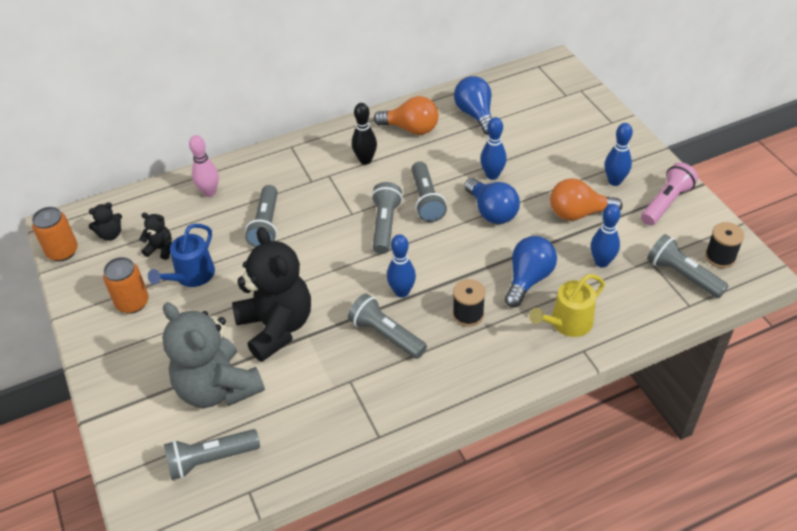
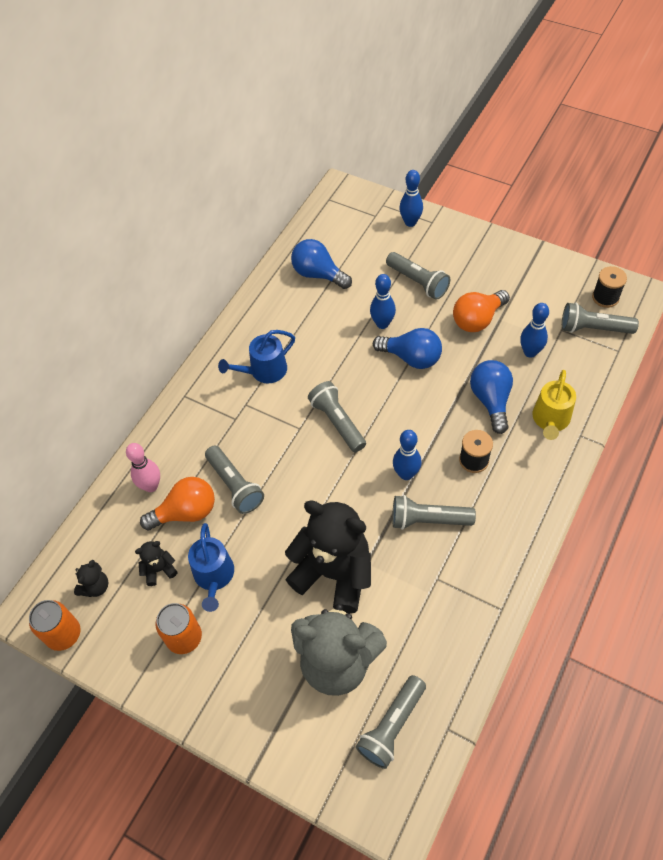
camera: 35 degrees left, 10 degrees up
(365, 160) = (264, 371): black bowling pin -> blue watering can
(411, 129) = (276, 318): orange light bulb -> orange light bulb (186, 512)
(426, 200) = (350, 378): grey flashlight -> grey flashlight (418, 282)
(614, 181) = (479, 275): blue bowling pin -> blue bowling pin (410, 222)
(666, 202) = (531, 272): pink flashlight -> none

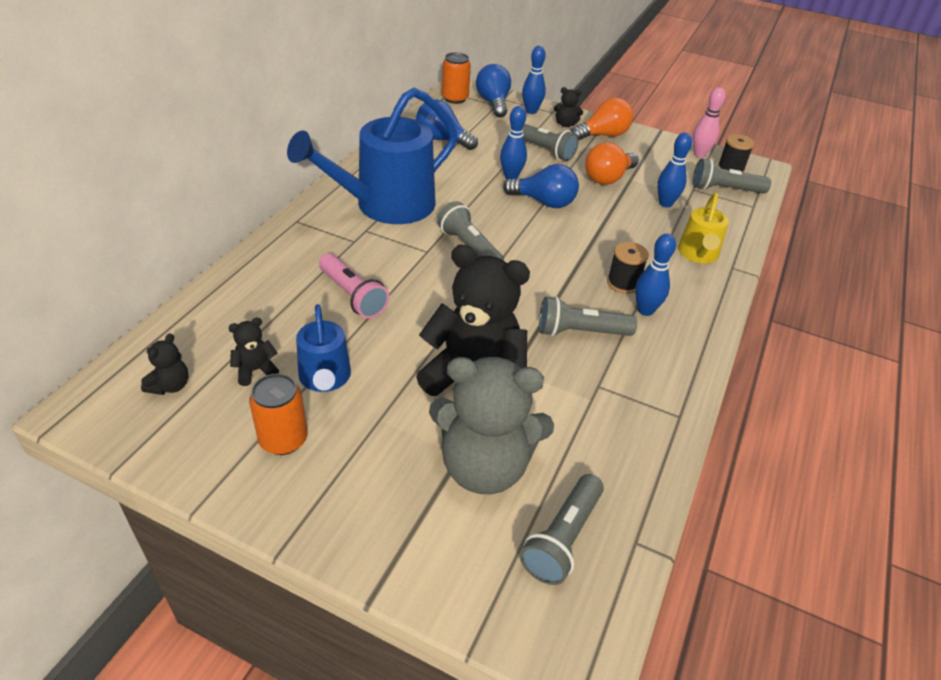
camera: 10 degrees left, 15 degrees down
(64, 634) = (120, 434): orange can -> orange can (455, 98)
(151, 486) = (252, 293): pink bowling pin -> pink bowling pin (699, 154)
(186, 512) = (293, 318): orange light bulb -> orange light bulb (603, 135)
(235, 486) = (353, 296): grey flashlight -> pink flashlight
(264, 371) = (387, 205): blue watering can -> blue watering can, size x1.96
(406, 474) = (550, 292): blue bowling pin -> blue bowling pin (645, 310)
(444, 241) = (565, 124): none -> black teddy bear
(491, 400) = (632, 237): blue light bulb -> blue light bulb (493, 103)

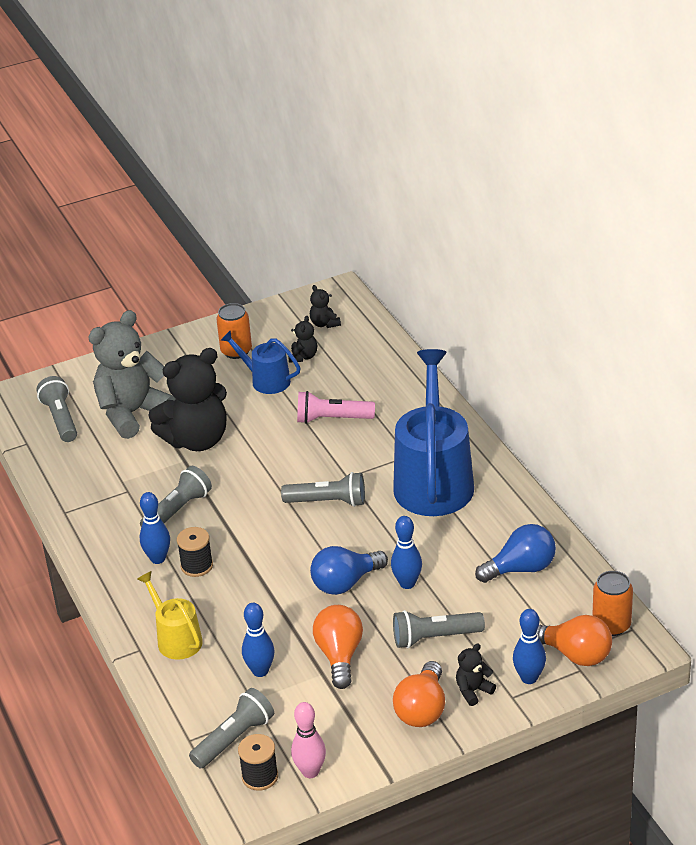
camera: 135 degrees right, 5 degrees down
(493, 103) = (575, 654): blue light bulb -> orange light bulb

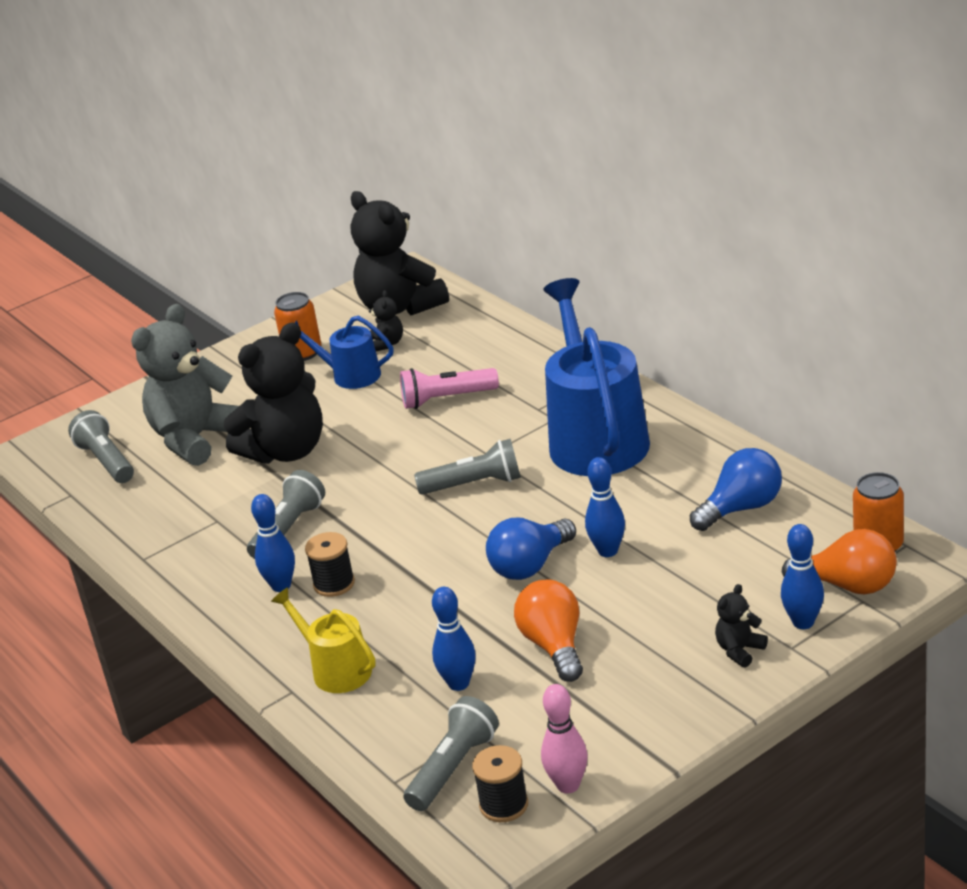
camera: 10 degrees left, 5 degrees down
(324, 324) = (400, 307): black teddy bear -> black teddy bear, size x2.38
(422, 709) = (684, 684): orange light bulb -> none
(434, 638) = (666, 602): grey flashlight -> none

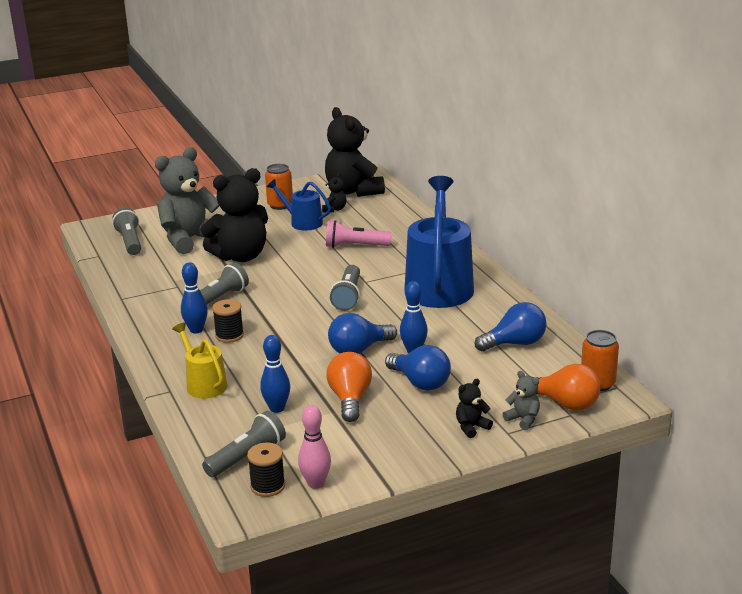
camera: 10 degrees right, 5 degrees down
(475, 484) = (348, 297): grey flashlight -> grey flashlight turned 90 degrees clockwise
(639, 598) = (420, 382): none -> blue light bulb
(803, 622) = (523, 419): blue bowling pin -> grey teddy bear

